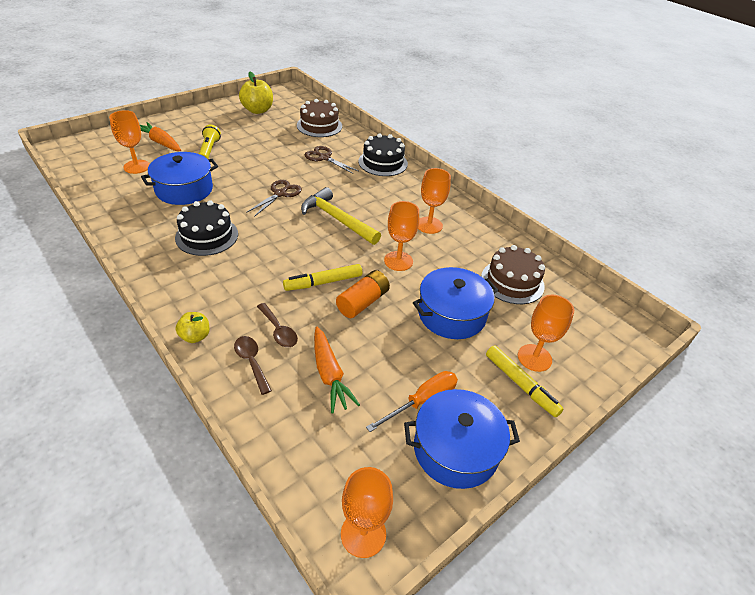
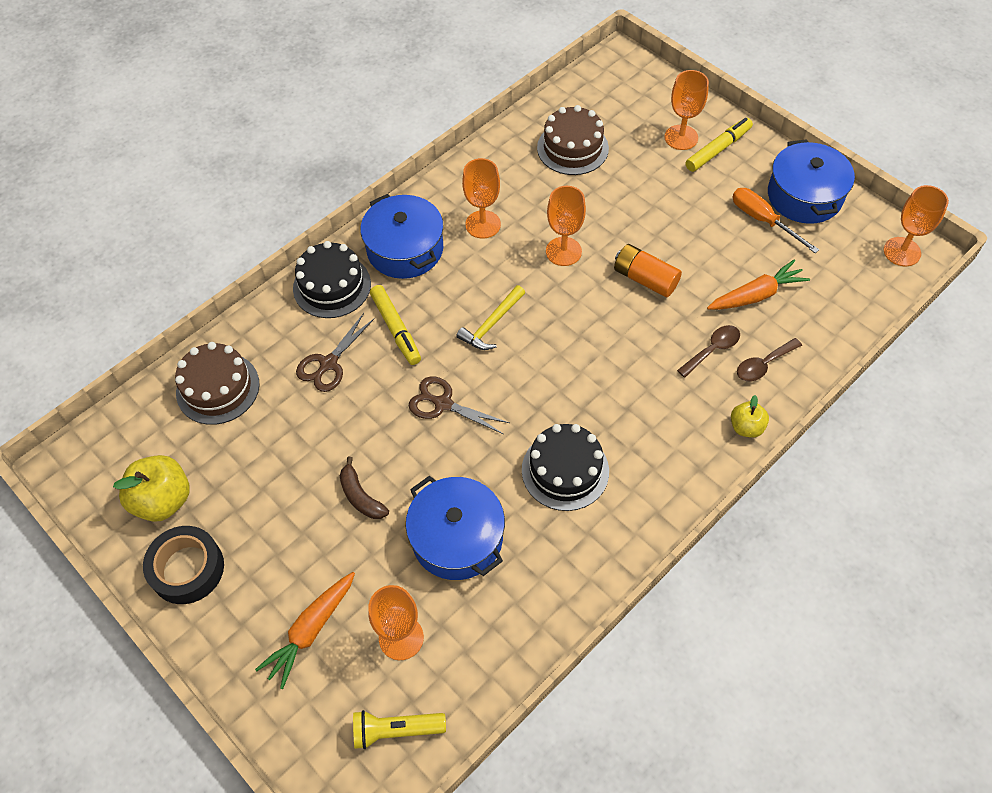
camera: 90 degrees left, 15 degrees up
(209, 150) = (327, 540): yellow flashlight -> yellow flashlight (396, 730)
(216, 114) = (187, 569): none -> black tape
(230, 161) = (361, 496): none -> brown banana
(323, 282) = (622, 321): yellow marker -> yellow marker (396, 329)
(337, 219) = (491, 324): yellow hammer -> yellow hammer, size x0.65
(451, 314) = (641, 200): blue pot -> blue pot (405, 249)

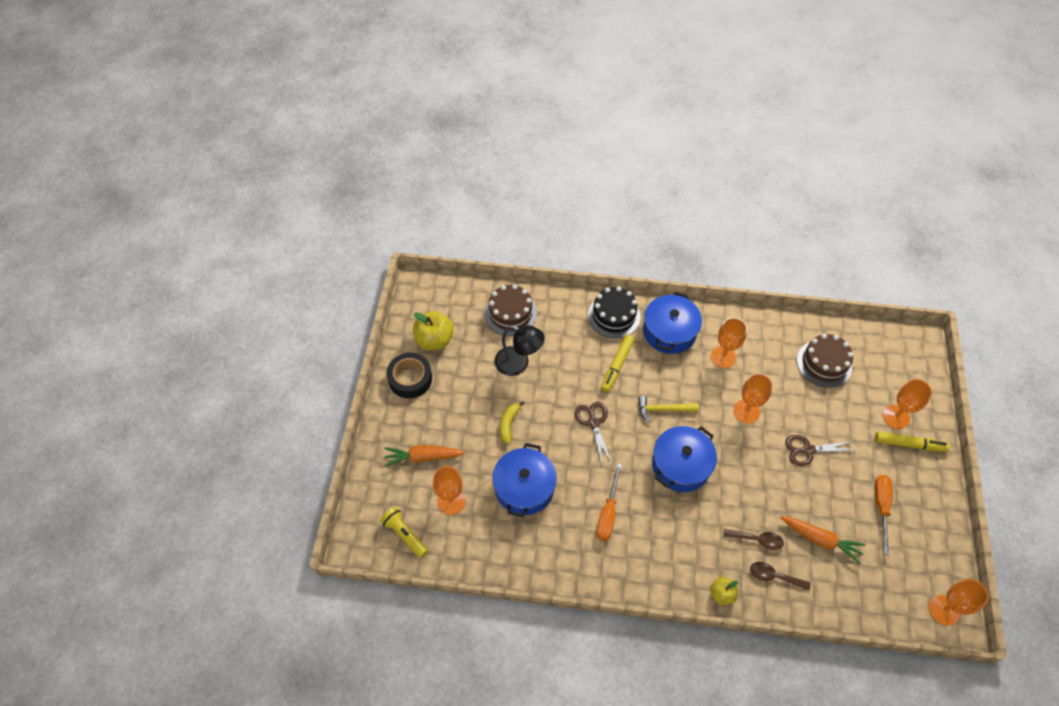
camera: 50 degrees right, 0 degrees up
(292, 428) = (518, 364): none -> black lamp
(328, 364) = (568, 351): brown scissors -> brown scissors (808, 450)
(361, 496) = (508, 424): brown banana -> yellow banana
(565, 470) = (608, 513): black cake -> orange screwdriver
(645, 279) = (770, 468): orange battery -> none
(804, 196) = (926, 520): blue pot -> blue pot (680, 465)

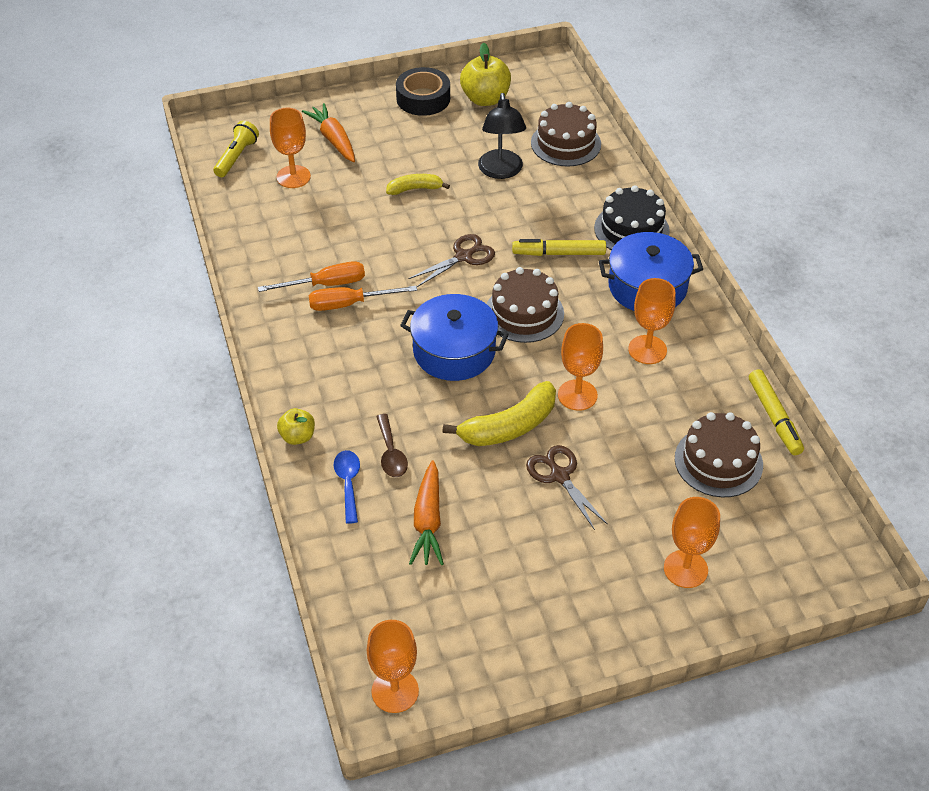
camera: 65 degrees right, 10 degrees down
(524, 487) = (342, 226): blue pot -> none
(663, 409) = (524, 313): yellow hammer -> brown cake
(758, 460) = (509, 426): none -> yellow banana
(774, 576) = (348, 483): brown spoon -> blue spoon
(881, 507) = (519, 581): orange screwdriver -> orange screwdriver (326, 284)
(909, 444) = (648, 595): yellow marker -> yellow marker (774, 417)

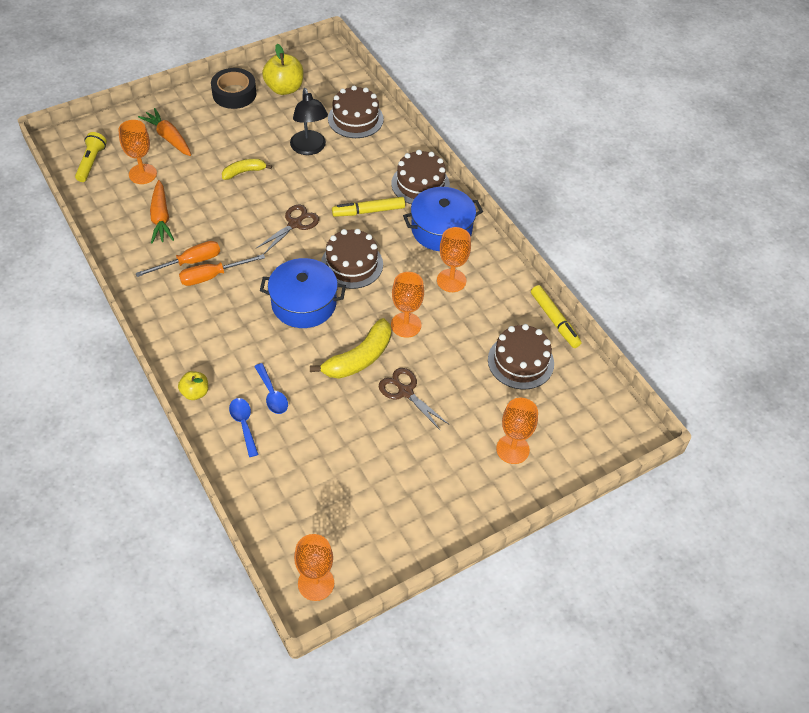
camera: 15 degrees left, 5 degrees up
(391, 453) = (272, 395): brown spoon -> blue spoon
(428, 521) = (312, 445): orange carrot -> orange carrot (161, 218)
(631, 229) = (420, 184): black cake -> brown cake

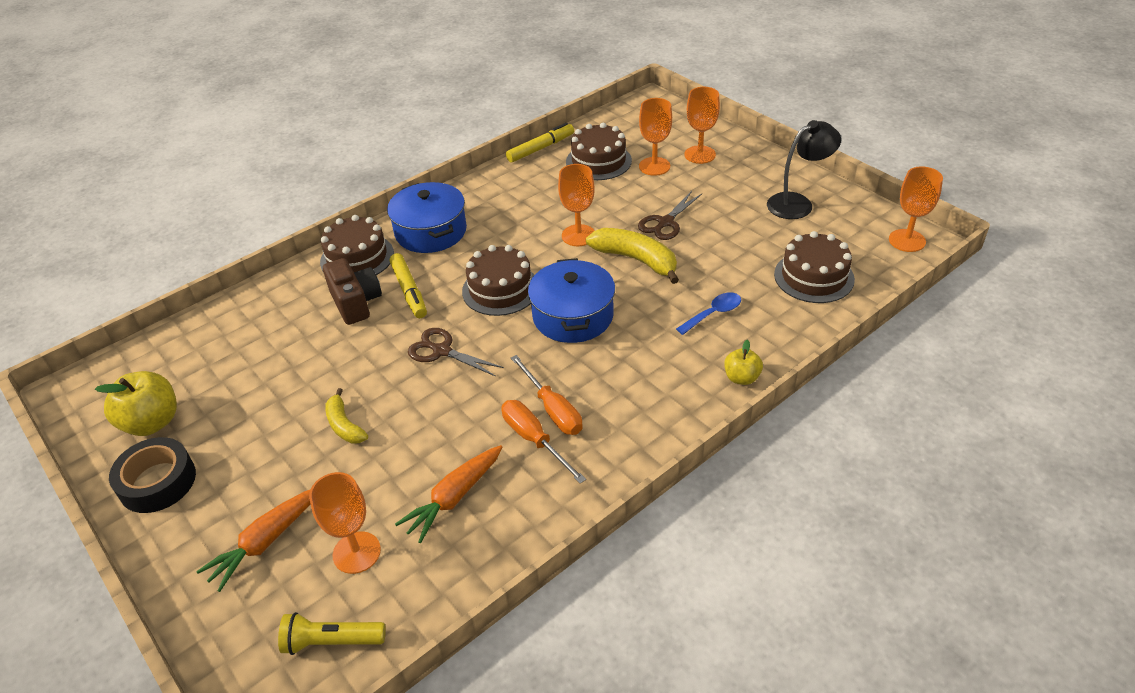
camera: 95 degrees left, 10 degrees down
(161, 218) = (453, 498): orange carrot -> orange carrot turned 150 degrees clockwise
(243, 424) = (763, 327): blue spoon -> none
(309, 148) = (292, 366): black lamp -> black lamp (797, 203)
(355, 119) = (230, 333): brown cake -> brown cake (814, 277)
(365, 181) = (356, 303): none -> brown camera
(451, 280) = (506, 214): orange goblet -> orange goblet (654, 166)

